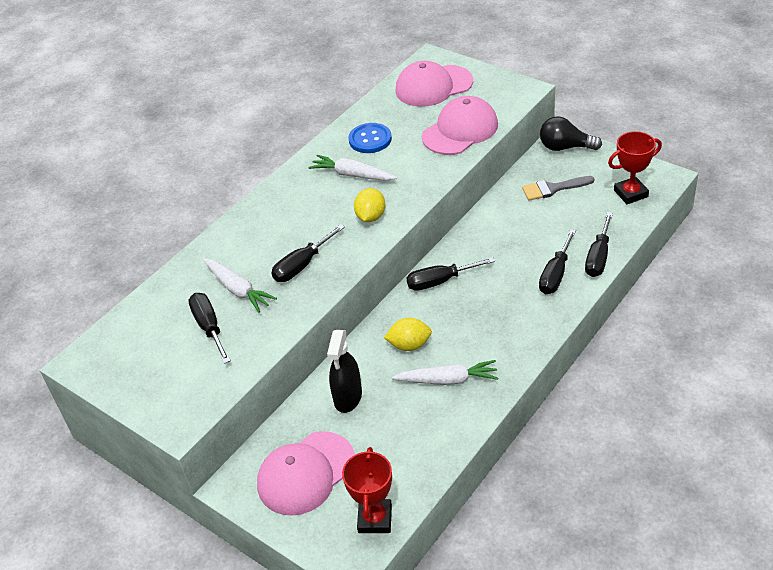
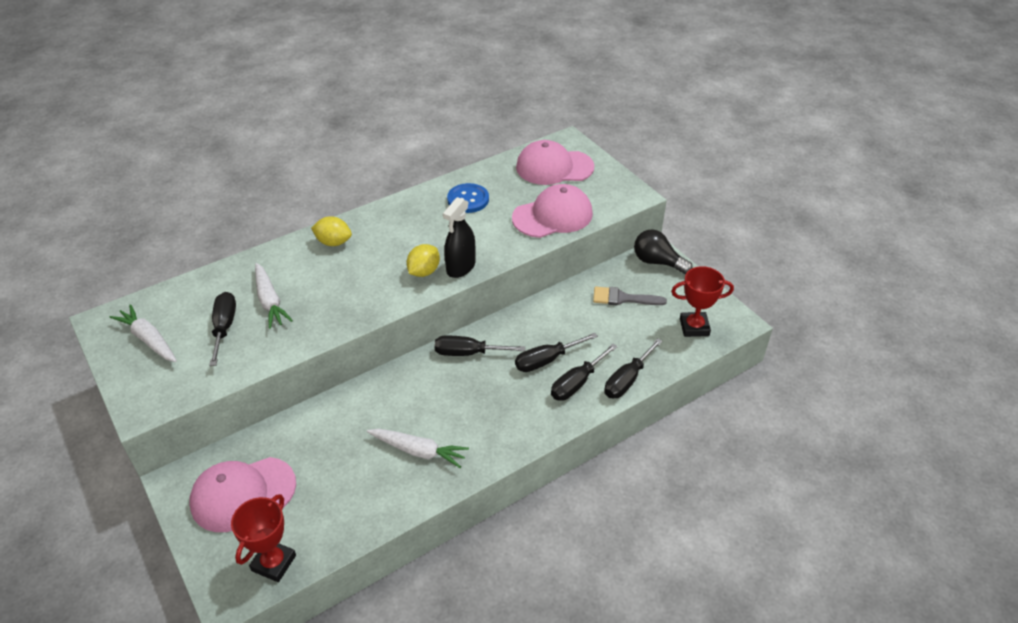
camera: 15 degrees right, 0 degrees up
(302, 265) = (337, 297): black screwdriver -> black screwdriver (546, 360)
(348, 397) = (322, 434): black spray bottle -> black spray bottle (460, 267)
(352, 175) = (432, 227): white carrot -> white carrot (148, 339)
(409, 345) = (405, 404): yellow lemon -> yellow lemon (333, 242)

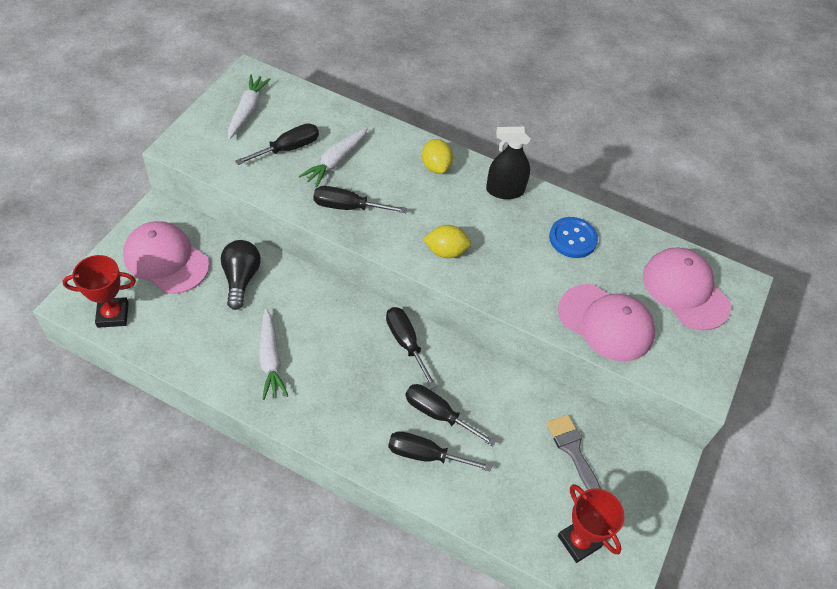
camera: 55 degrees right, 10 degrees up
(460, 267) = (472, 277): black spray bottle -> black spray bottle (504, 190)
(627, 380) = (458, 501): black screwdriver -> black screwdriver (348, 207)
(657, 262) = (654, 463): black light bulb -> black light bulb (241, 279)

